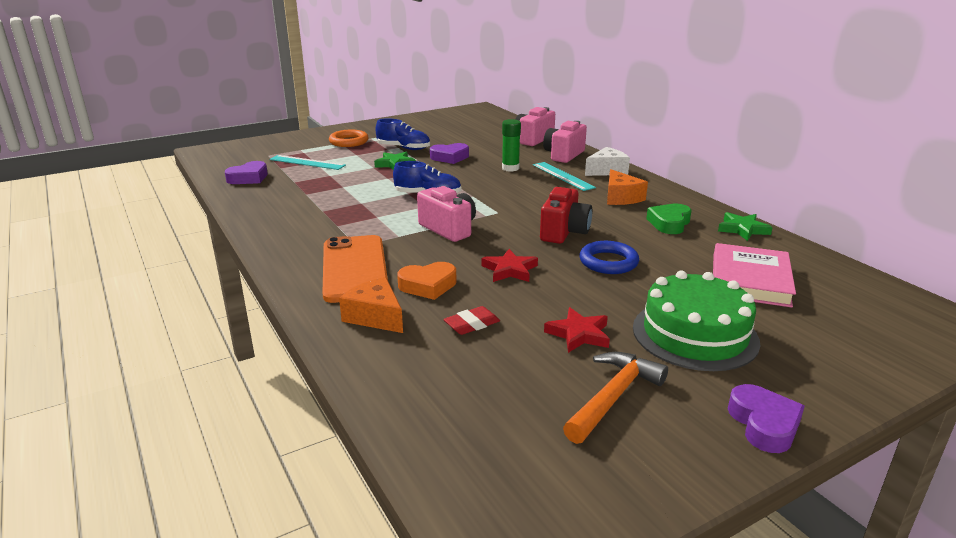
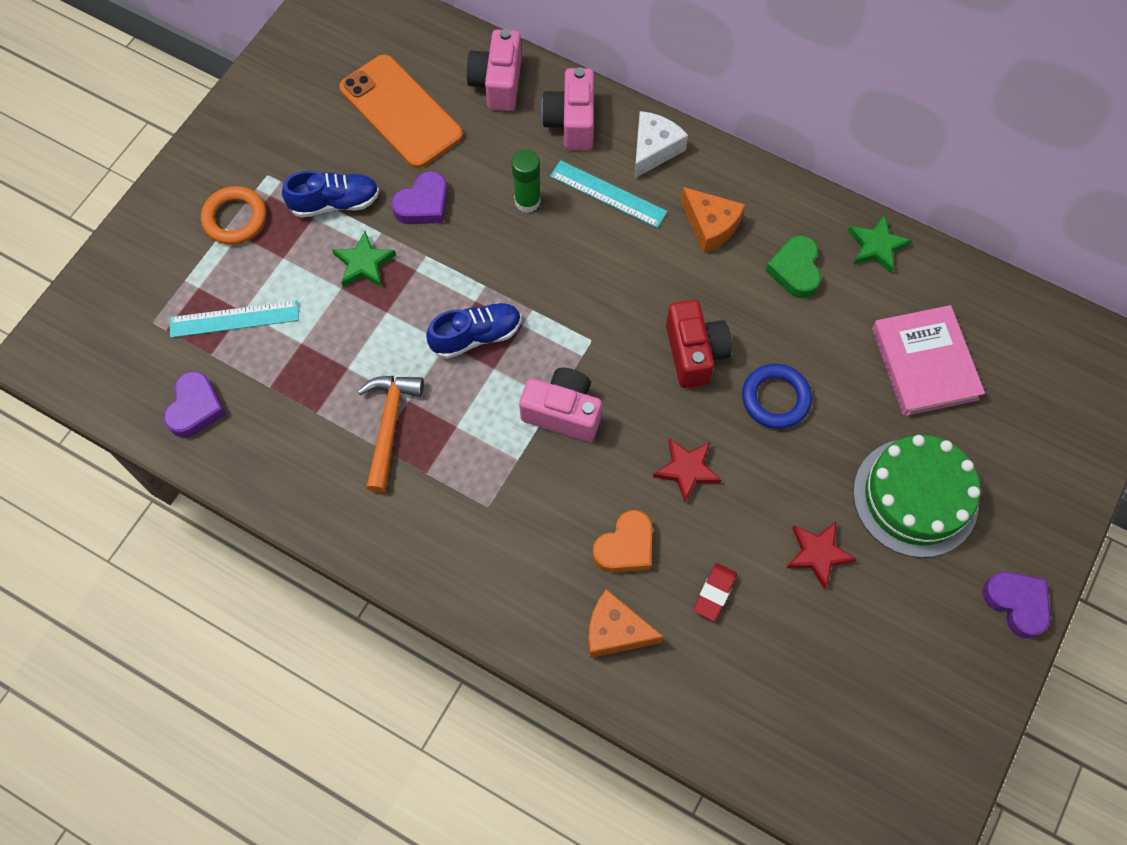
camera: 30 degrees left, 40 degrees up
(354, 269) = (525, 556): orange phone -> orange phone (401, 112)
(613, 397) = (893, 634): orange hammer -> orange hammer (389, 426)

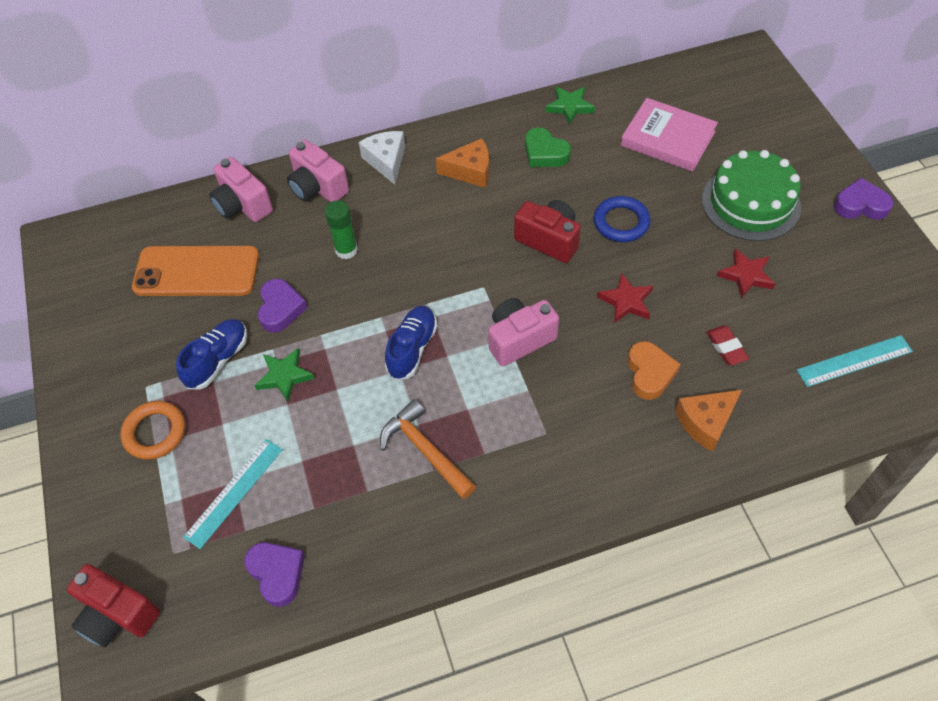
camera: 45 degrees left, 10 degrees down
(78, 329) = (118, 614): none -> red camera
(608, 194) = (390, 205): turquoise ruler -> turquoise ruler (854, 361)

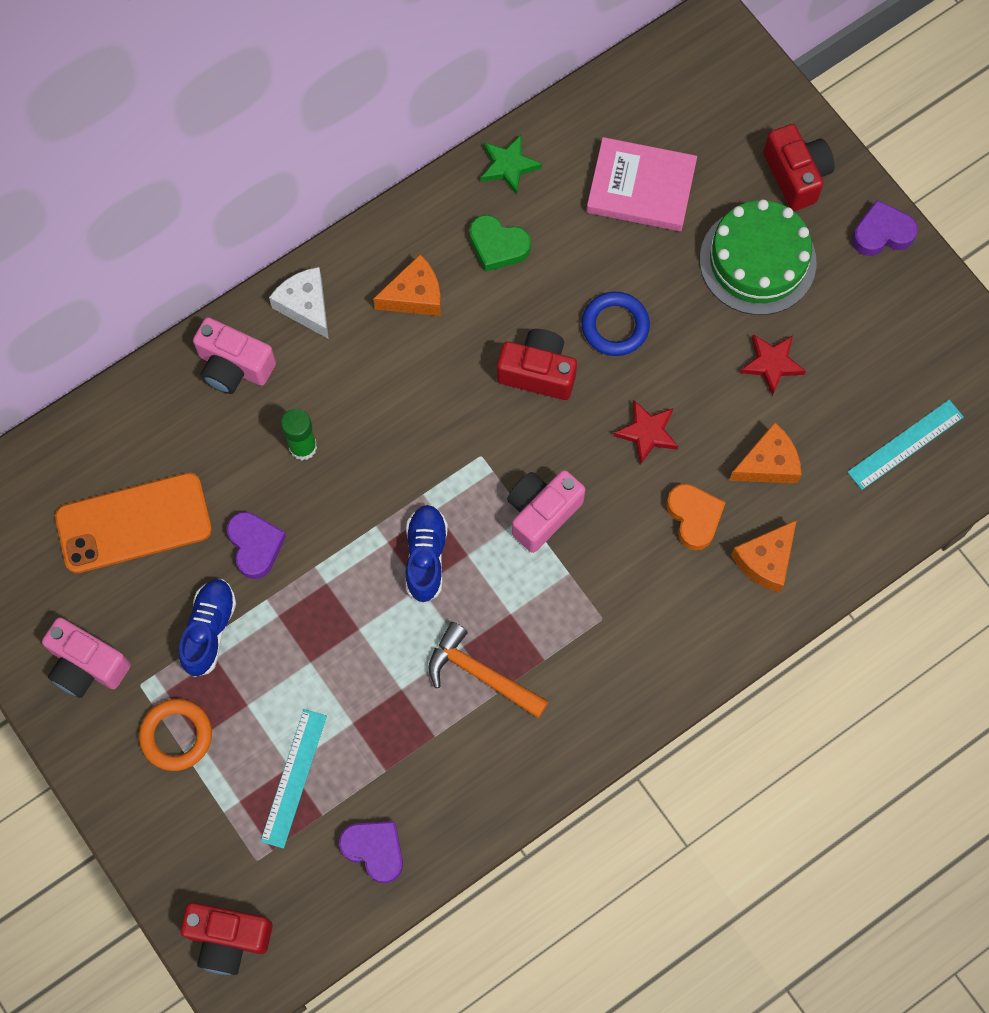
camera: 20 degrees left, 15 degrees up
(243, 205) = (150, 415): pink camera -> pink camera (87, 665)
(285, 376) = (294, 629): green star -> none
(726, 347) = (768, 463): red eraser -> orange cheese
(795, 154) = (796, 175): none -> red camera

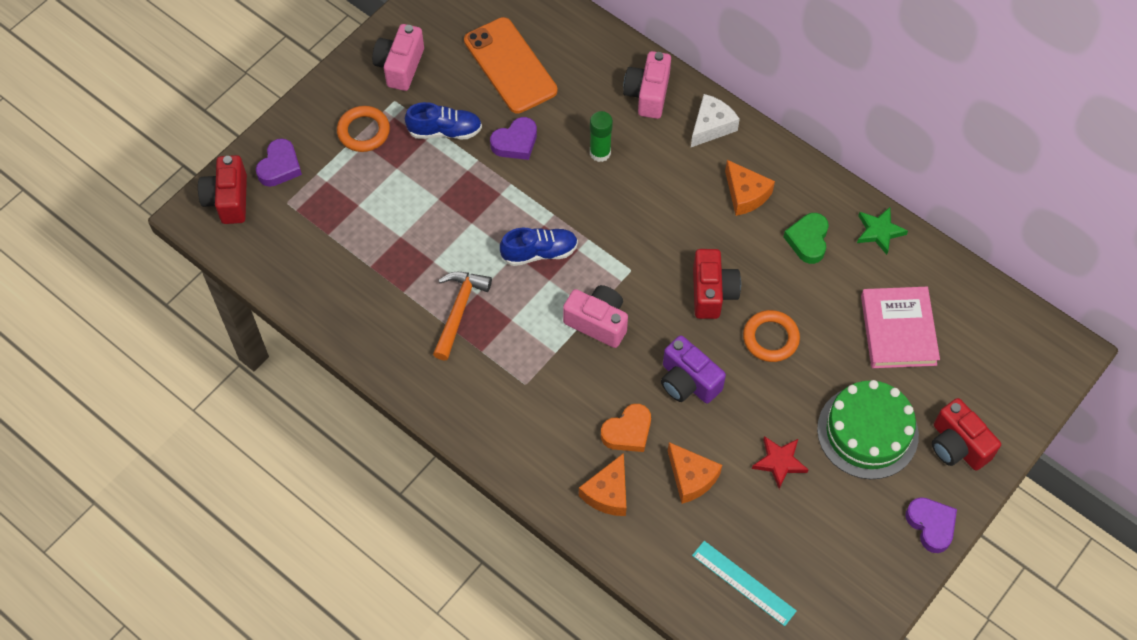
camera: 75 degrees right, 10 degrees down
(293, 778) = (351, 210): turquoise ruler -> none
(374, 850) = (310, 273): purple heart -> purple heart (280, 166)
(615, 326) = (770, 338): blue ring -> orange ring
(647, 433) = (688, 381): red star -> purple camera
(765, 560) = (608, 493): orange cheese -> orange cheese turned 90 degrees counterclockwise
(796, 175) = (957, 445): red camera -> red camera turned 90 degrees clockwise

